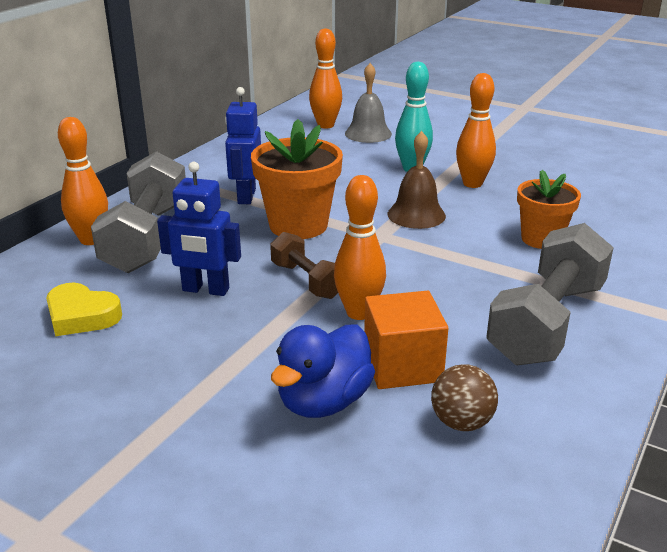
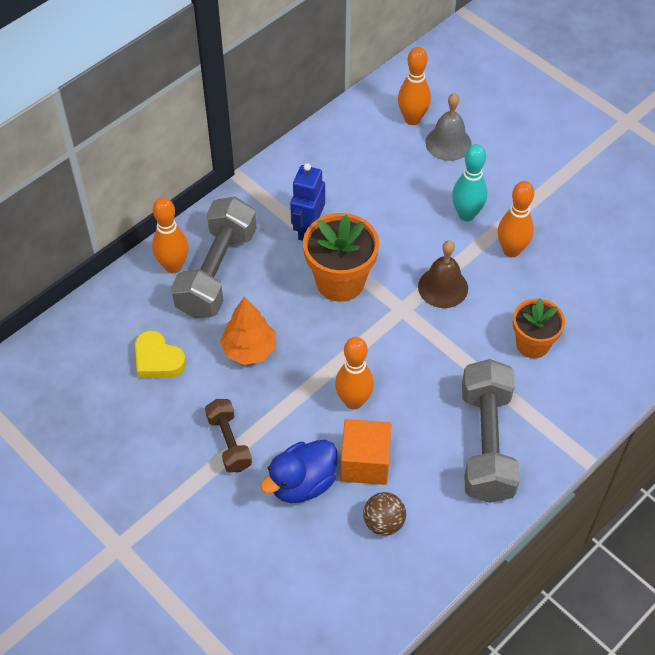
camera: 15 degrees right, 25 degrees up
(205, 290) = (249, 350): blue robot -> orange tree
(307, 280) = (326, 355): brown dumbbell -> brown dumbbell (229, 442)
(547, 322) = (486, 443): grey dumbbell -> grey dumbbell turned 45 degrees counterclockwise

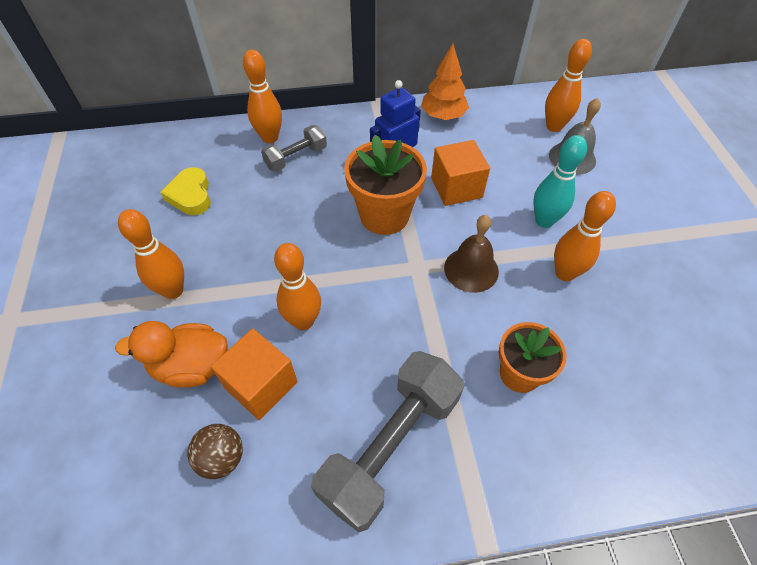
camera: 35 degrees right, 0 degrees up
(216, 272) = (296, 157): grey dumbbell -> grey dumbbell, size x0.54
(229, 442) = (173, 290): brown dumbbell -> orange bowling pin
(249, 350) = (262, 227): orange tree -> orange tree (443, 116)
(302, 483) = (191, 366): blue duck -> orange duck
(377, 223) = (456, 187): none -> orange cube

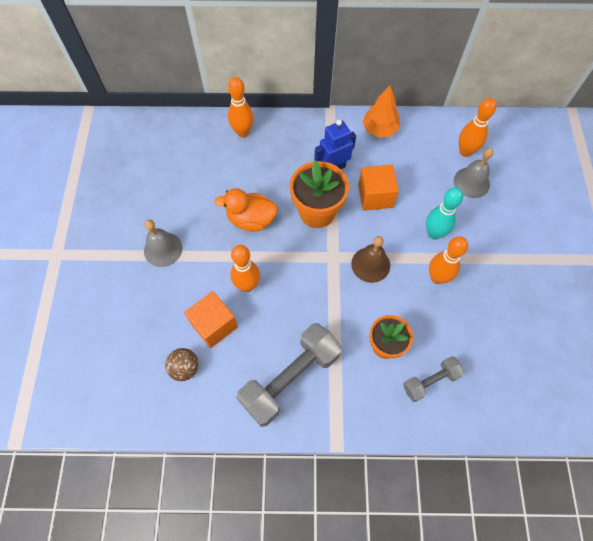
camera: 10 degrees right, 10 degrees up
(173, 290) = (163, 249): orange bowling pin -> grey bell
(191, 195) = (180, 175): yellow heart -> none
(191, 366) = (171, 305): orange duck -> orange duck (251, 220)
(296, 157) = (260, 153): grey dumbbell -> grey dumbbell (430, 381)

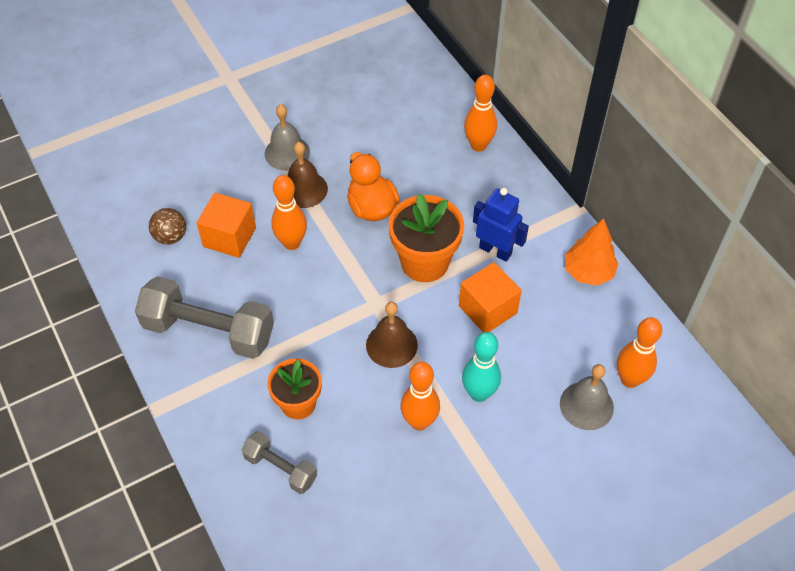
camera: 60 degrees right, 10 degrees down
(205, 254) = (304, 189): none -> brown bell

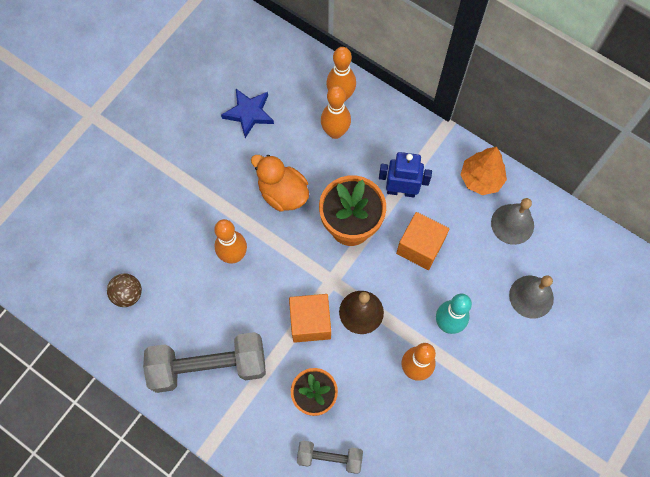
camera: 25 degrees left, 15 degrees up
(229, 237) = (178, 272): orange cube -> orange cube (310, 322)
(287, 153) = (184, 170): grey bell -> grey bell (512, 224)
(304, 189) = (217, 200): brown bell -> none
(378, 128) = (249, 113): none -> blue star
(629, 379) = (552, 260): orange bowling pin -> orange bowling pin (335, 132)

